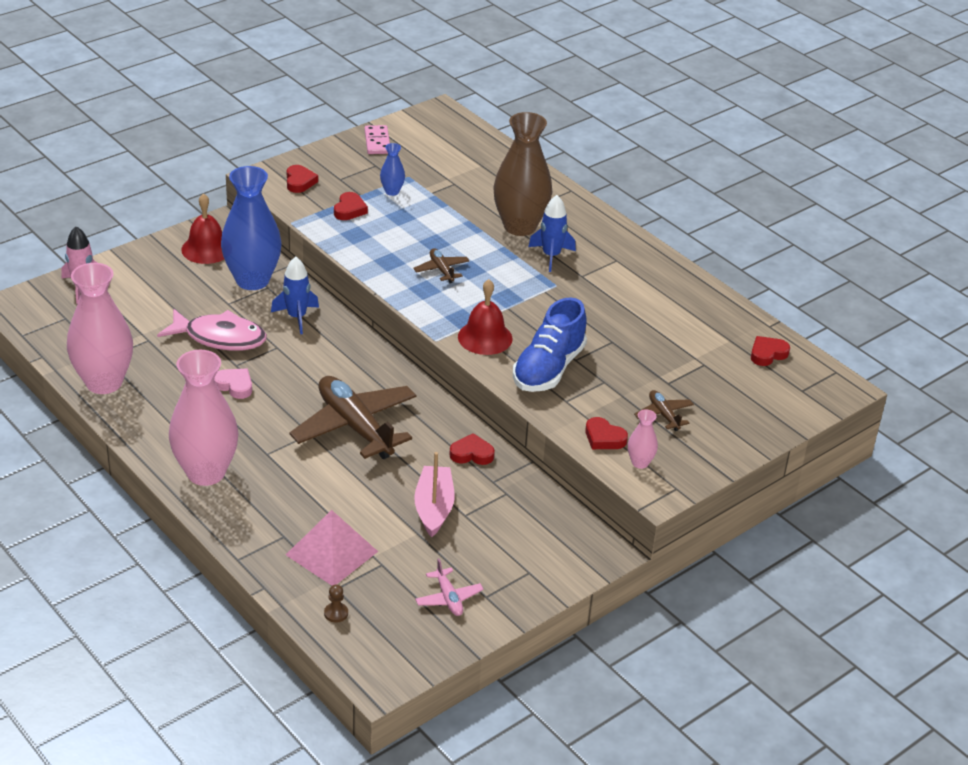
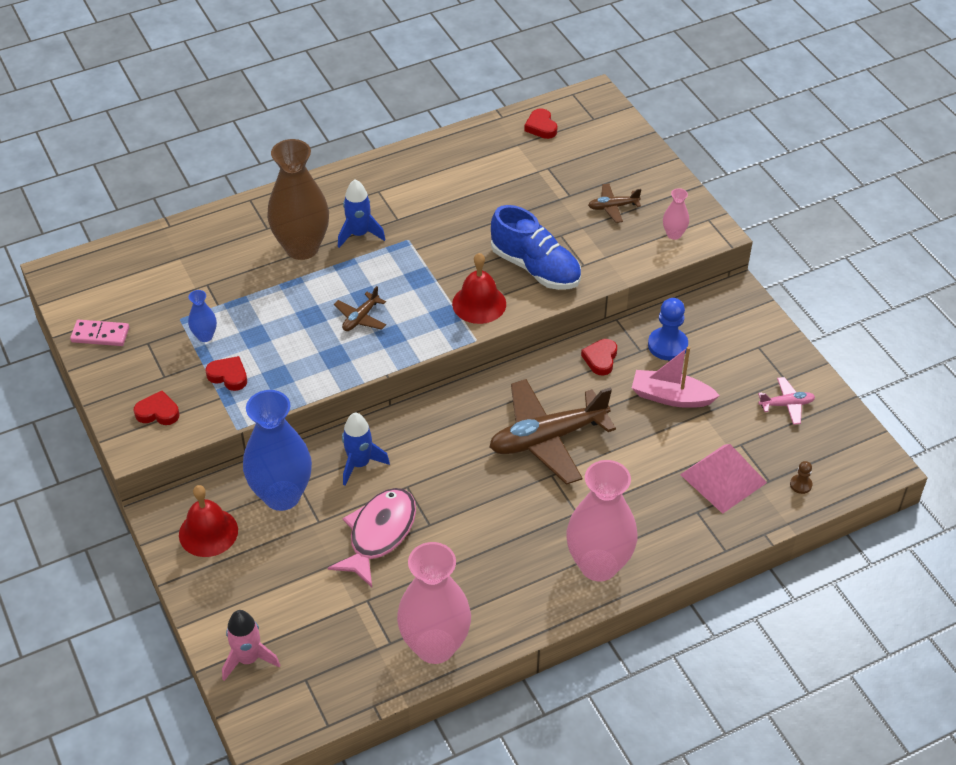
camera: 75 degrees left, 10 degrees up
(234, 386) = (464, 529): pink heart -> none
(441, 270) = (360, 318): brown plane -> brown plane turned 45 degrees counterclockwise
(507, 501) = (667, 345): none -> blue pawn
(604, 438) = (638, 250): red heart -> none

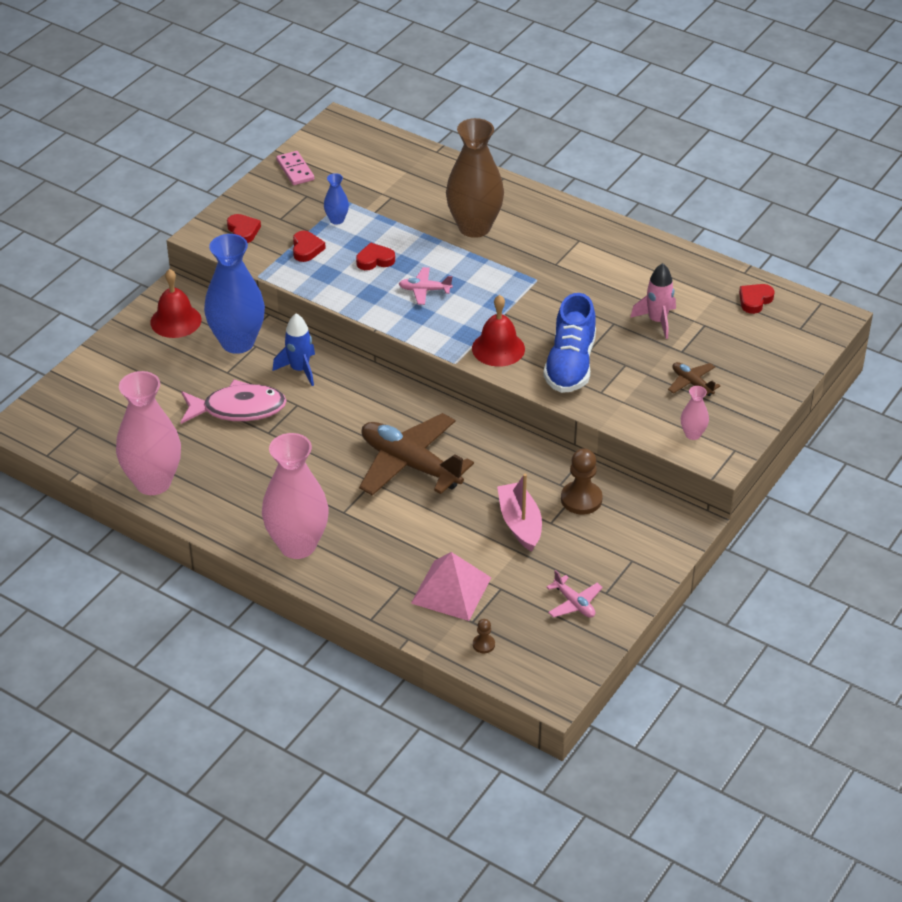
camera: 60 degrees right, 5 degrees down
(248, 659) = (77, 390): pink rocket -> pink rocket (657, 321)
(359, 234) = (518, 251): blue rocket -> none
(360, 318) = (424, 290): brown plane -> pink plane
(600, 359) = (528, 463): red heart -> red heart (375, 260)
(667, 345) = (581, 499): blue pawn -> brown pawn

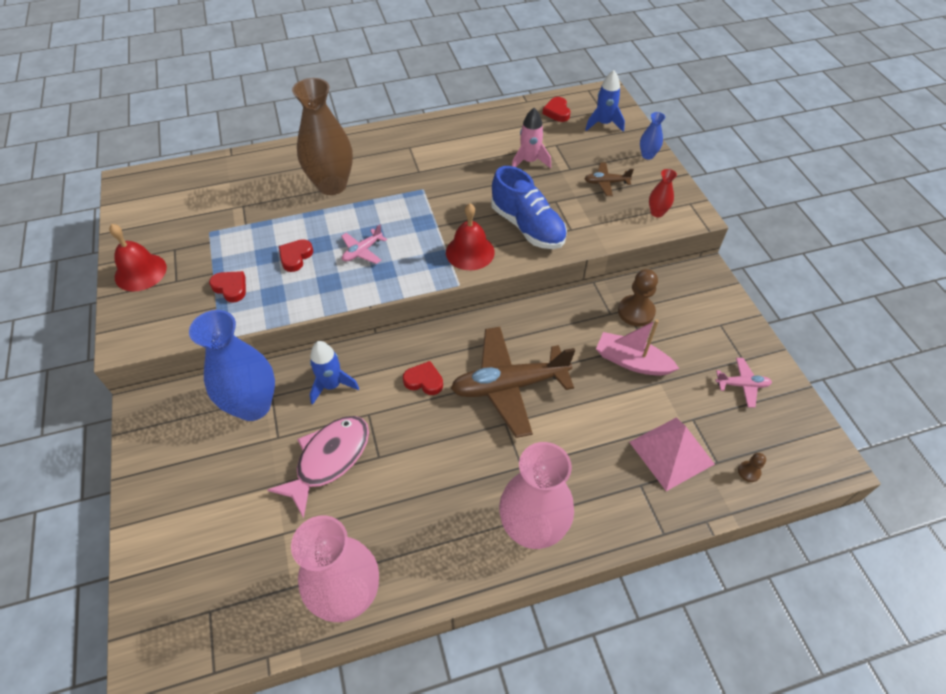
camera: 50 degrees left, 10 degrees up
(176, 321) = (175, 432): red bell -> red bell (140, 272)
(243, 231) = (157, 313): red heart -> red heart (424, 381)
(295, 170) = (138, 237): pink domino -> none
(337, 220) = (224, 249): blue vase -> blue vase (647, 155)
(693, 434) = (657, 212): pink vase -> red vase
(779, 339) = (603, 124): none -> blue rocket

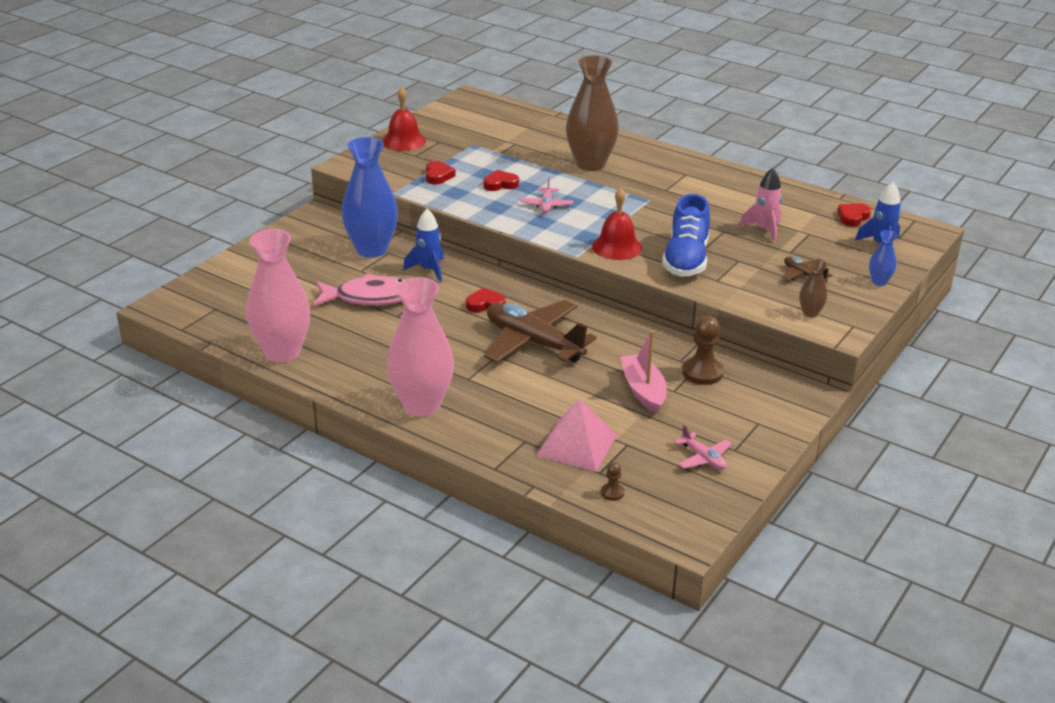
camera: 50 degrees right, 20 degrees down
(362, 251) = (546, 205): pink plane -> pink plane turned 90 degrees counterclockwise
(424, 381) = (485, 304): red heart -> red heart turned 75 degrees counterclockwise
(657, 212) = (810, 313): red vase -> brown vase

